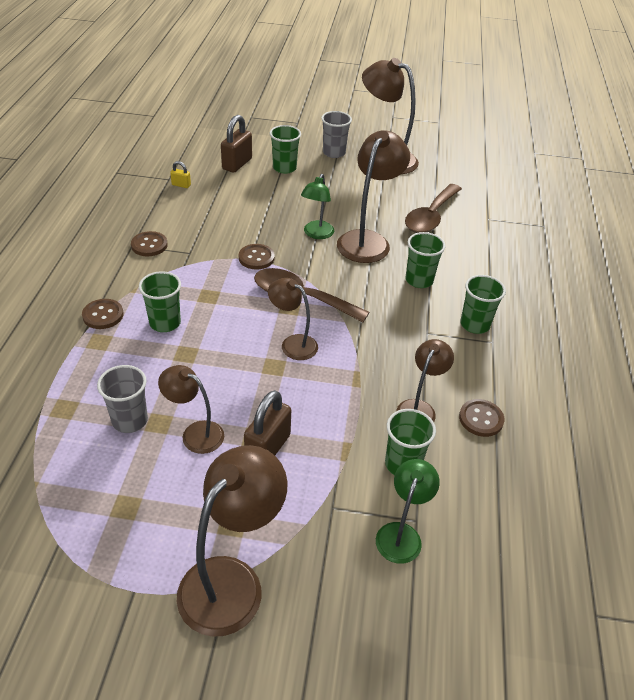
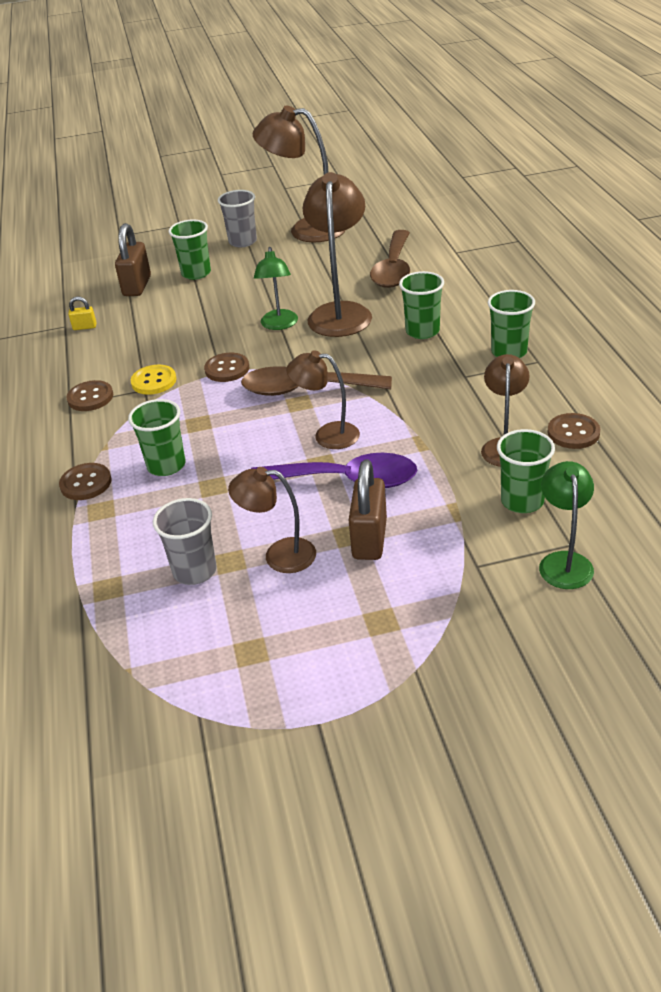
camera: 15 degrees left, 5 degrees down
(200, 248) = (154, 381): none -> yellow button
(231, 580) = (417, 671): brown lamp -> none
(282, 389) = (346, 480): none -> purple spoon

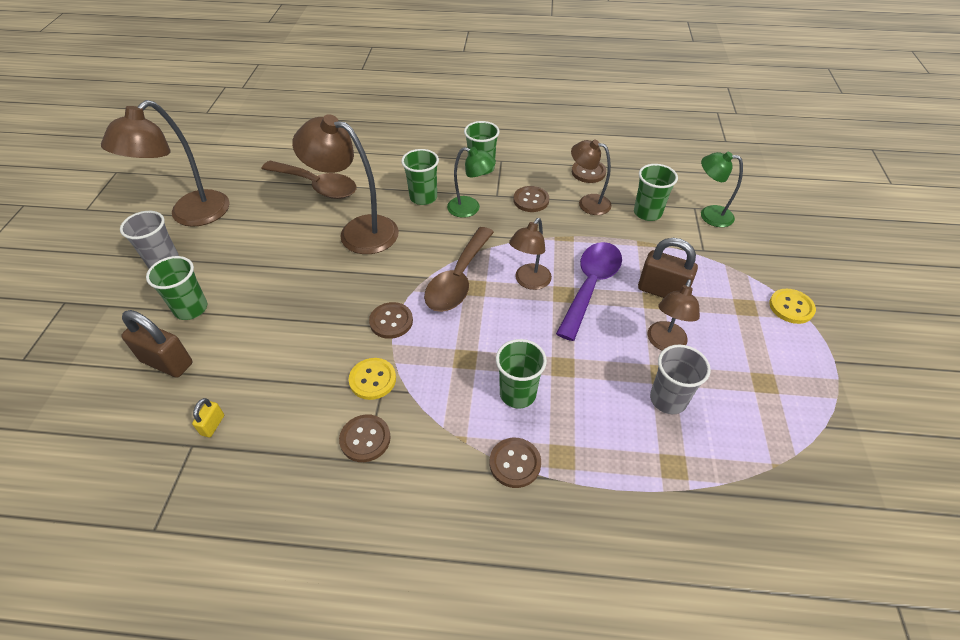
camera: 75 degrees left, 10 degrees up
(279, 325) = (345, 271): green lamp -> green lamp (470, 208)
(405, 669) = (791, 307): none -> yellow button
(474, 402) = (531, 200): none -> brown button

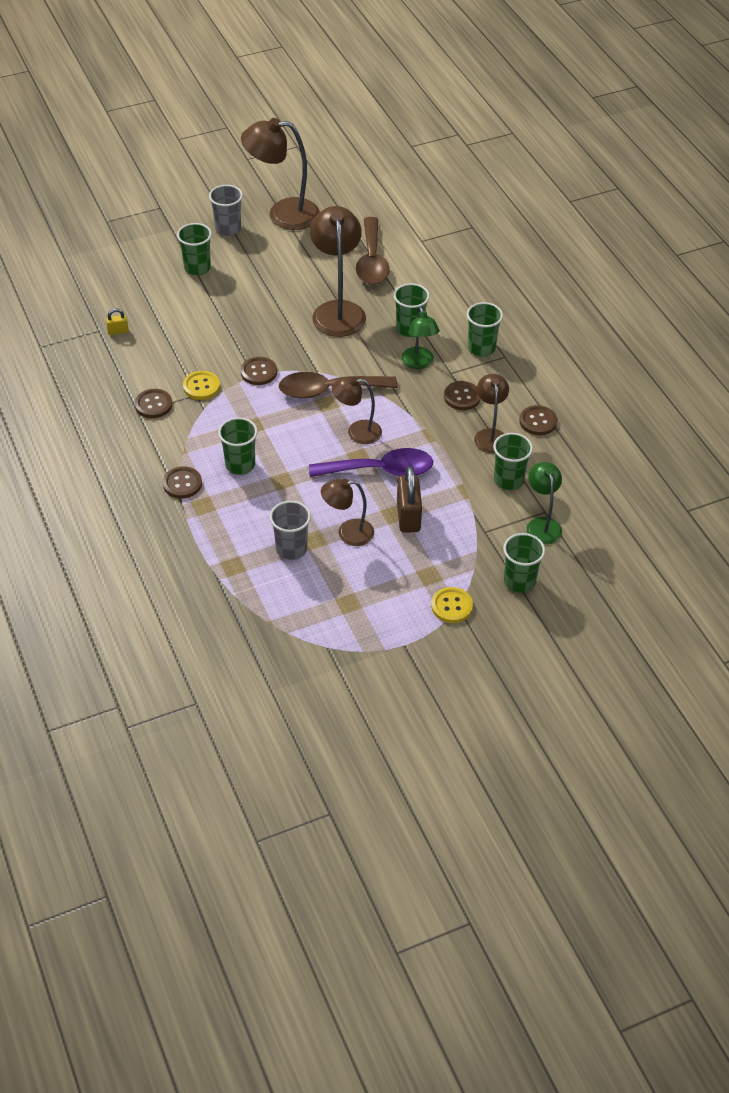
camera: 60 degrees right, 0 degrees up
(167, 362) = (148, 284): brown padlock -> none
(772, 253) = (519, 581): none -> green cup

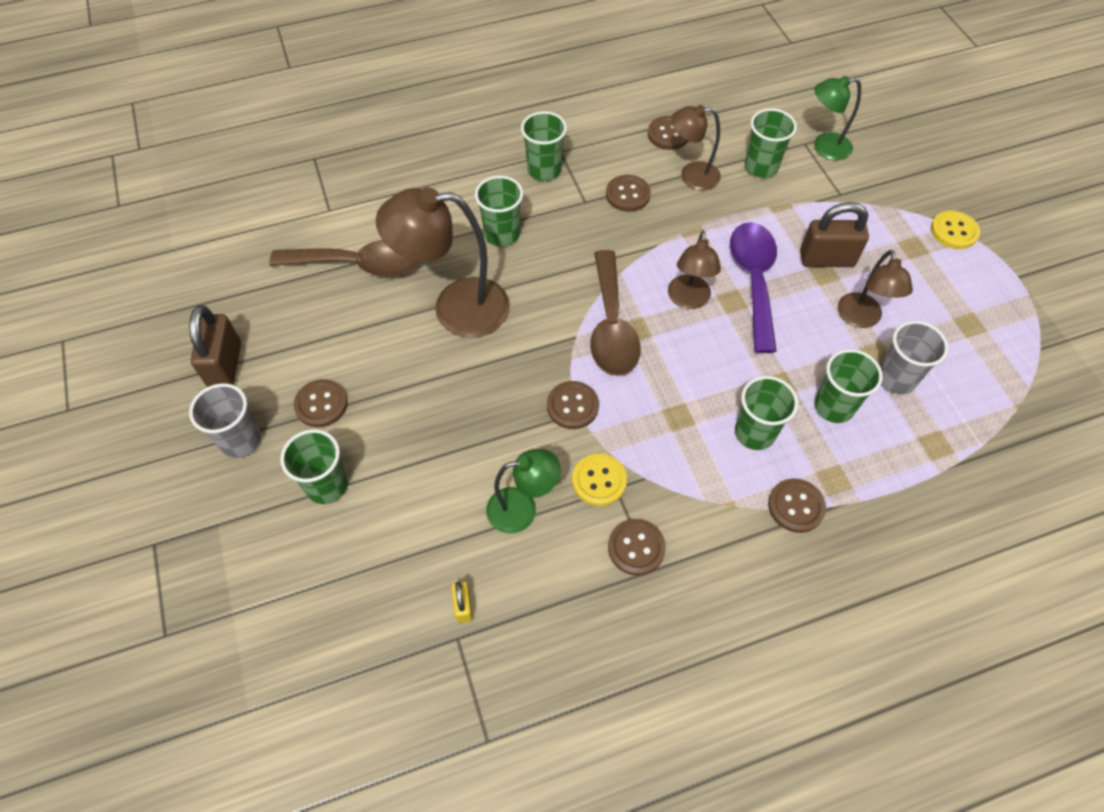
camera: 85 degrees left, 10 degrees up
(255, 258) = (321, 404): none -> brown button
(283, 214) = (225, 365): brown lamp -> brown padlock
(419, 363) = (566, 230): green lamp -> green lamp (522, 509)
(519, 581) = (907, 173): green cup -> green cup (834, 406)

